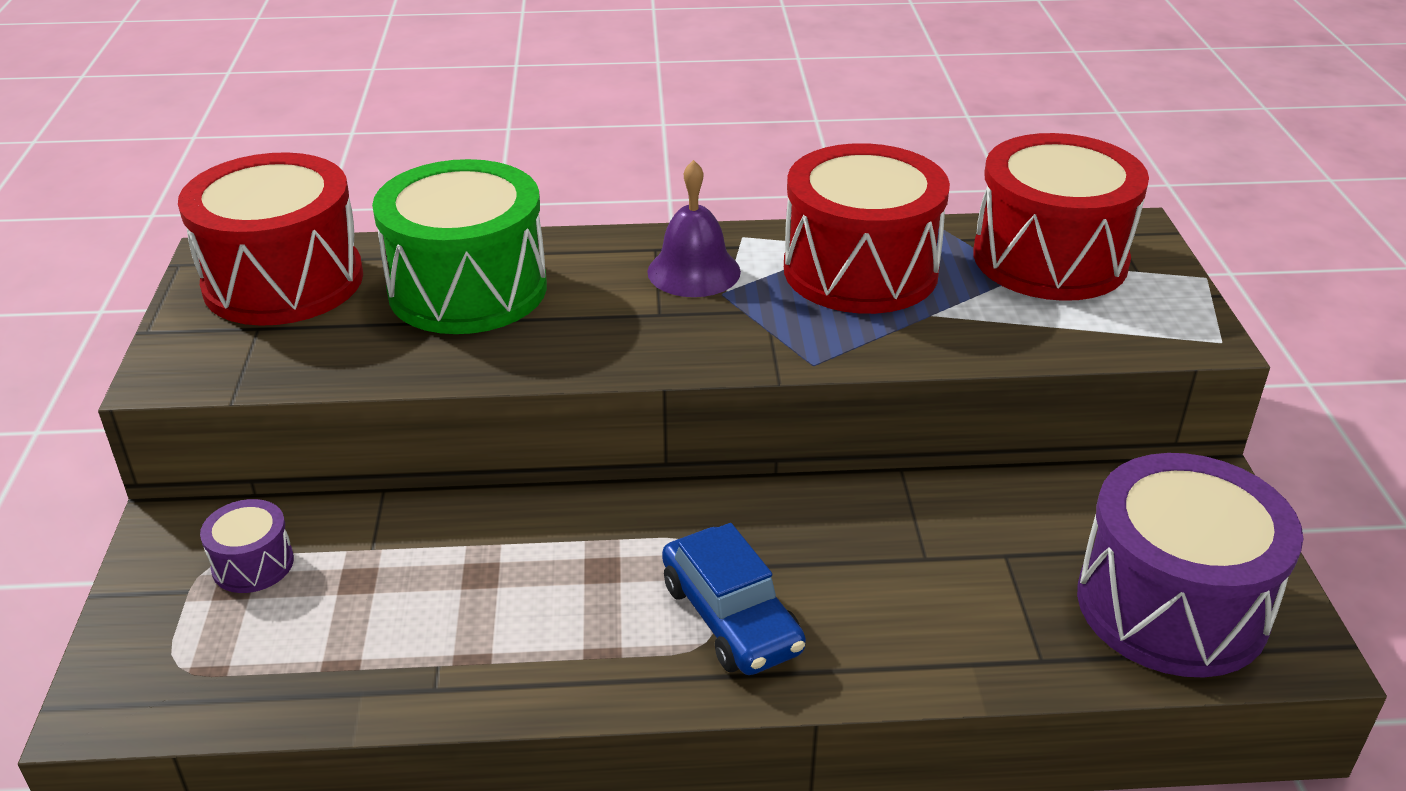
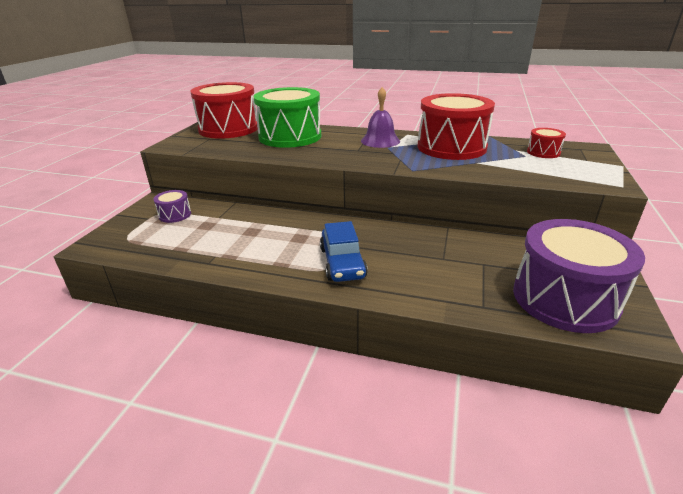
camera: 20 degrees right, 5 degrees down
(1050, 258) = (543, 152): red drum -> red drum, size x0.44

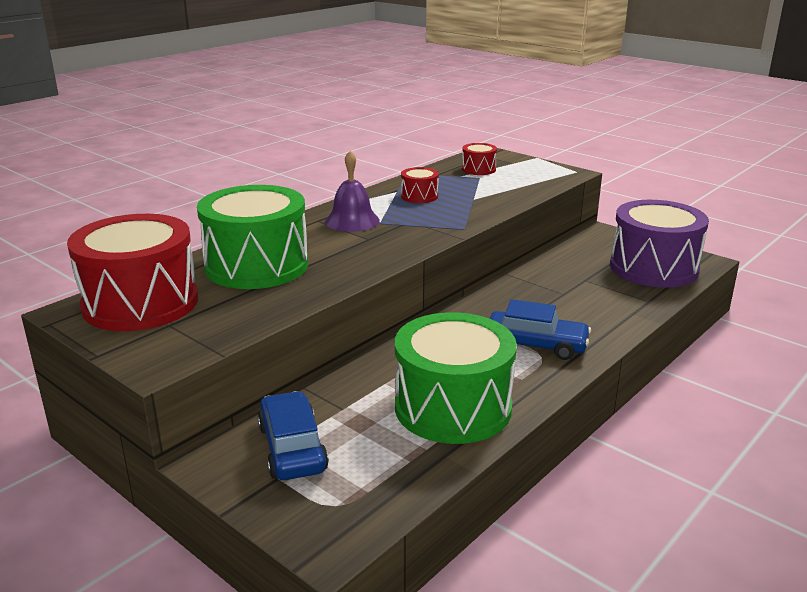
camera: 65 degrees left, 5 degrees down
(175, 215) = (292, 448): purple drum -> blue car
(236, 249) = (453, 407): none -> green drum
(451, 147) = (419, 196): red drum -> red drum, size x0.44

